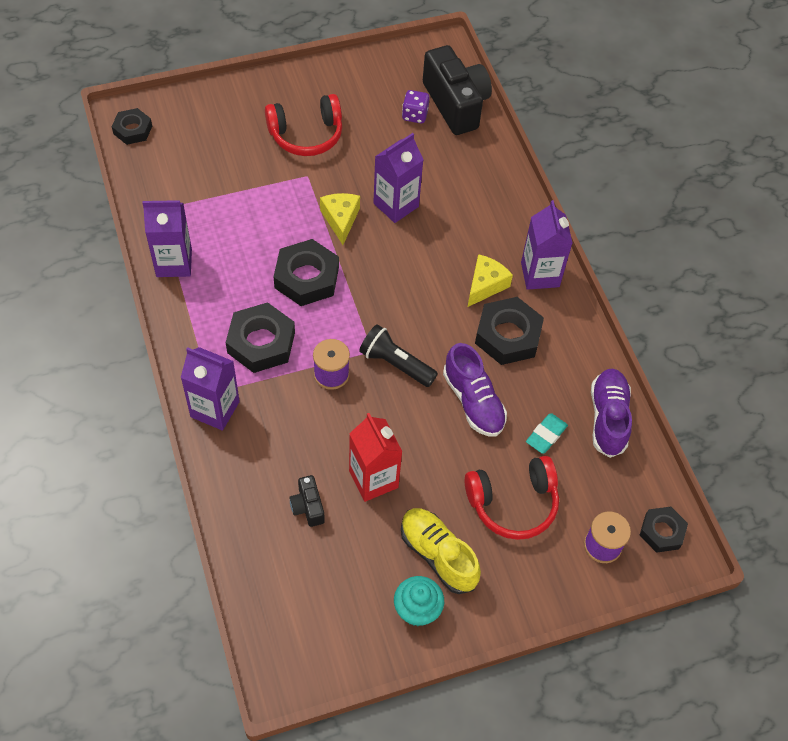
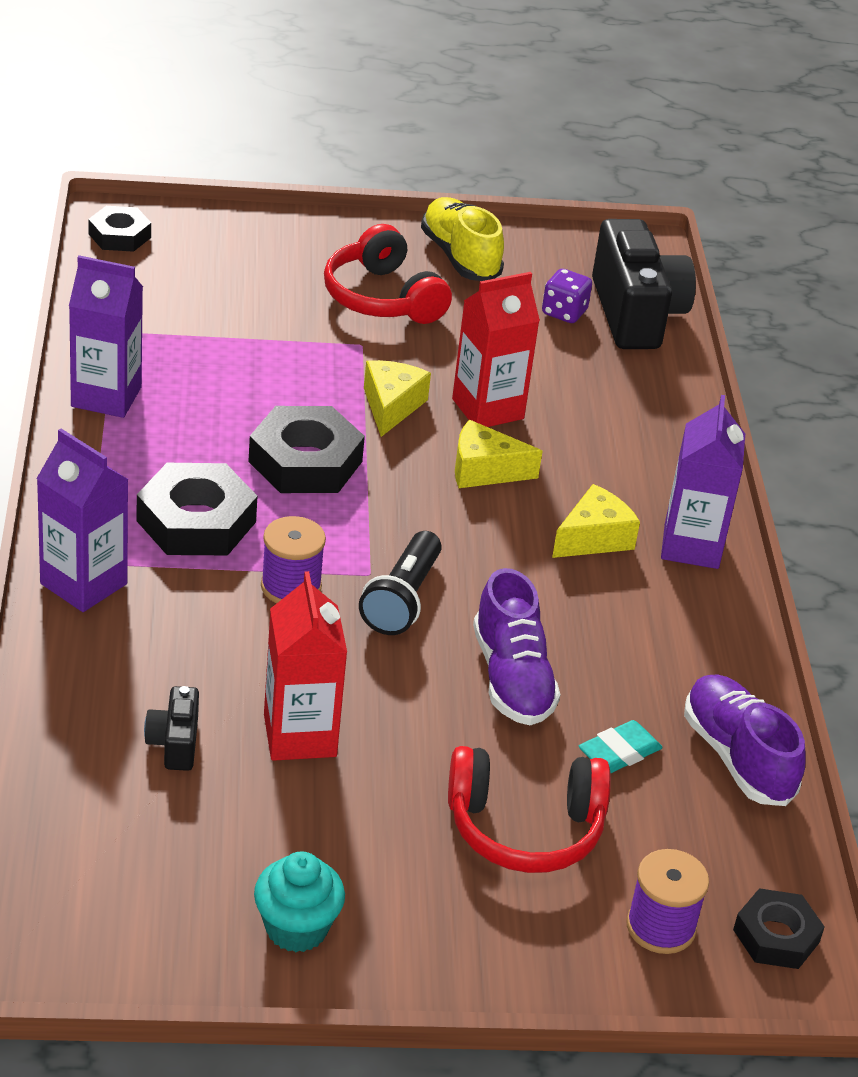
camera: 15 degrees right, 20 degrees down
(306, 135) = (382, 298): red headphones -> red headphones turned 60 degrees clockwise
(396, 205) = (487, 409): purple carton -> red carton
(396, 364) = (402, 599): black flashlight -> black flashlight turned 120 degrees counterclockwise
(409, 253) = (484, 470): none -> yellow cheese
(438, 555) = (365, 863): yellow shoe -> yellow shoe (460, 257)
(508, 336) = (605, 609): black nut -> none
(608, 418) = (737, 757): purple shoe -> purple shoe turned 45 degrees counterclockwise

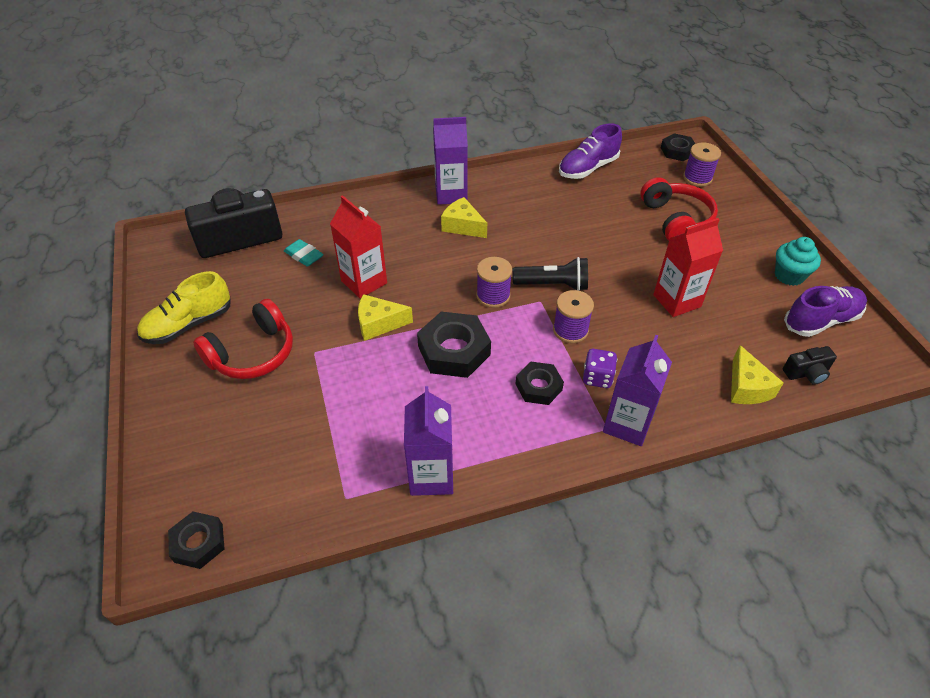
camera: 100 degrees left, 10 degrees up
(174, 743) = (718, 346): black camera -> black camera (806, 373)
(196, 521) = (538, 387): black nut -> black nut, size x0.62
(404, 527) = (493, 296): none -> purple spool
(484, 470) = (425, 273): yellow cheese -> yellow cheese (747, 387)
(512, 678) = (585, 237): purple shoe -> purple shoe (821, 320)
(564, 312) = (246, 266): purple dice -> purple dice (597, 377)
(619, 753) = (609, 199): turquoise eraser -> turquoise eraser (304, 255)

